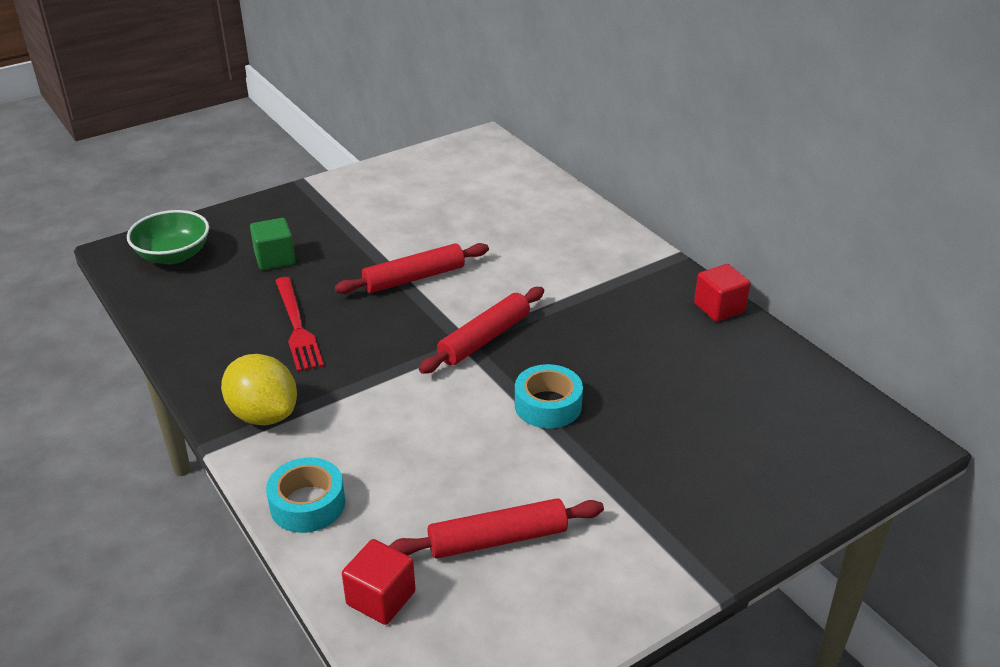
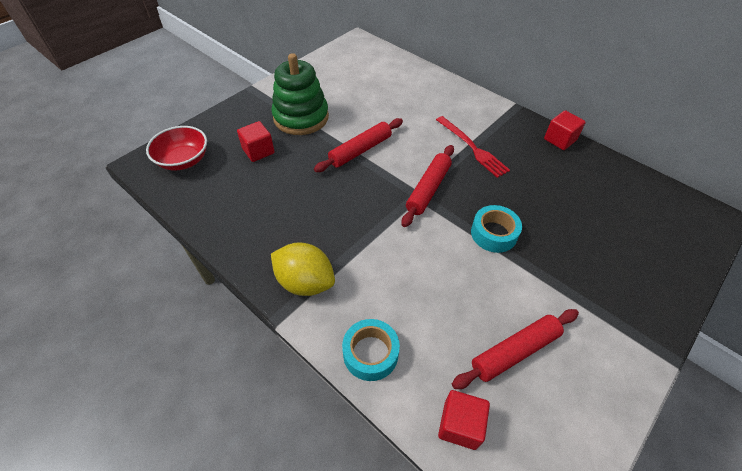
camera: 15 degrees left, 15 degrees up
(173, 255) = (183, 160): green bowl -> red bowl
(275, 258) = (258, 151): green cube -> red cube
(297, 326) = (297, 203): red fork -> red fork (472, 148)
(352, 226) = (301, 117): none -> green stacking toy

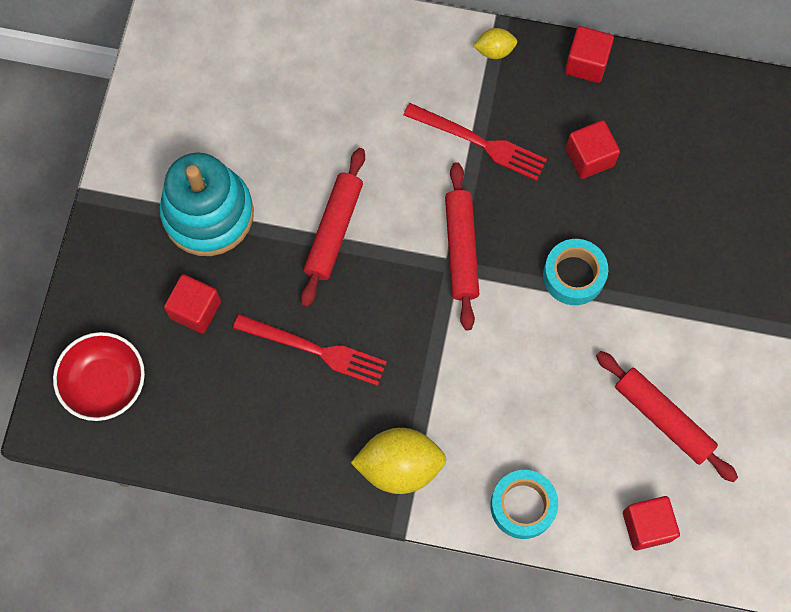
camera: 30 degrees left, 20 degrees up
(301, 117) = (208, 214): green stacking toy -> turquoise stacking toy
(305, 197) = (315, 350): none -> red fork
(506, 115) = (494, 50): none -> yellow lemon
(514, 351) = (663, 418): red rolling pin -> red rolling pin turned 75 degrees counterclockwise
(538, 181) = (589, 157): none -> red cube

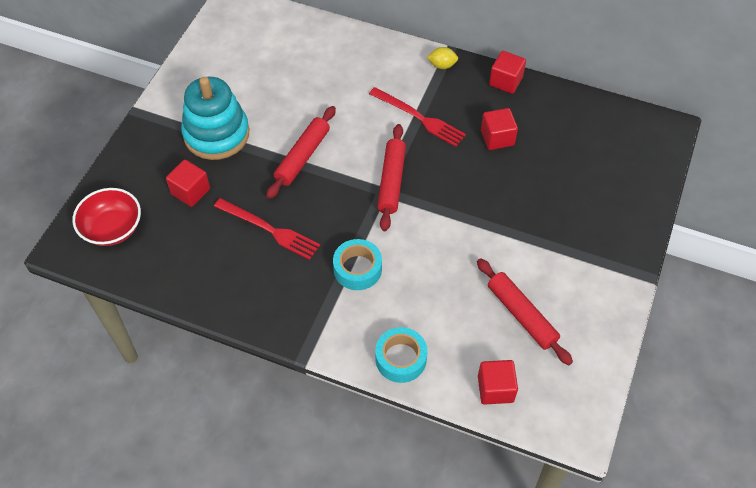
camera: 10 degrees right, 15 degrees down
(399, 466) = (312, 316): yellow lemon -> none
(573, 275) = (471, 210): turquoise tape -> turquoise tape (357, 269)

